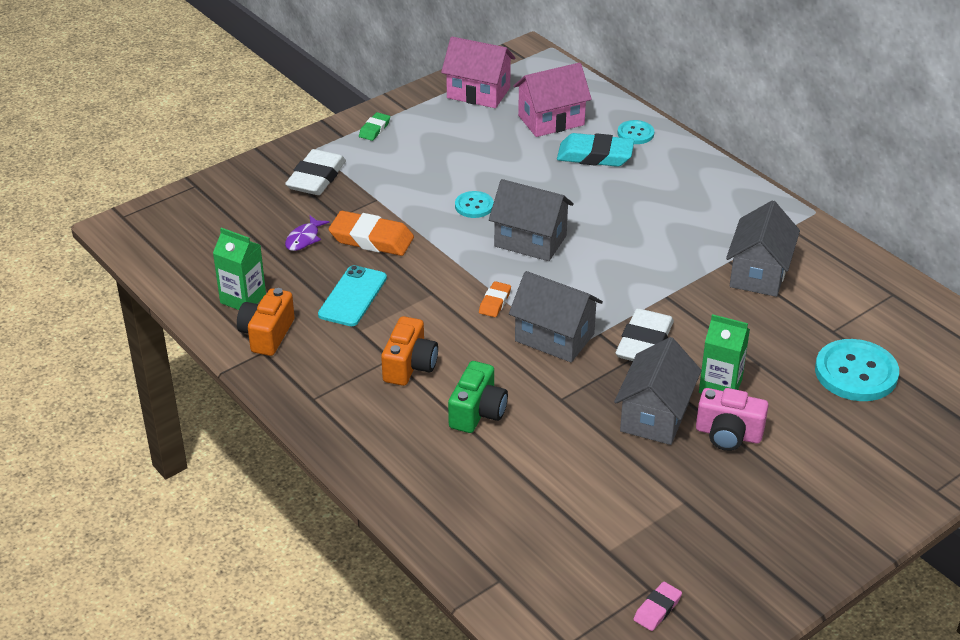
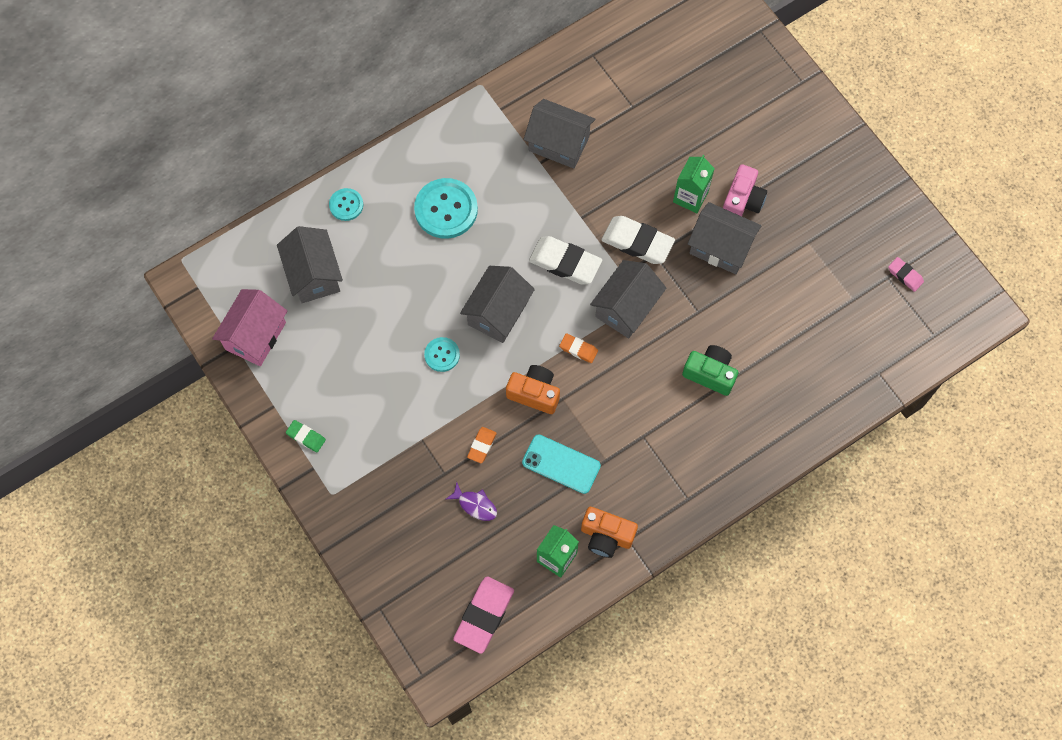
camera: 85 degrees left, 30 degrees up
(181, 252) = (484, 615): none -> pink eraser
(316, 178) = (381, 493): white eraser -> white eraser (565, 263)
(371, 239) = (481, 446): orange eraser -> orange eraser, size x0.52
(409, 366) = (653, 421): orange camera -> orange camera (534, 393)
(551, 120) = (314, 275): pink house -> grey house
(595, 156) = (377, 244): turquoise eraser -> none
(856, 373) = (681, 102): turquoise button -> turquoise button (446, 209)

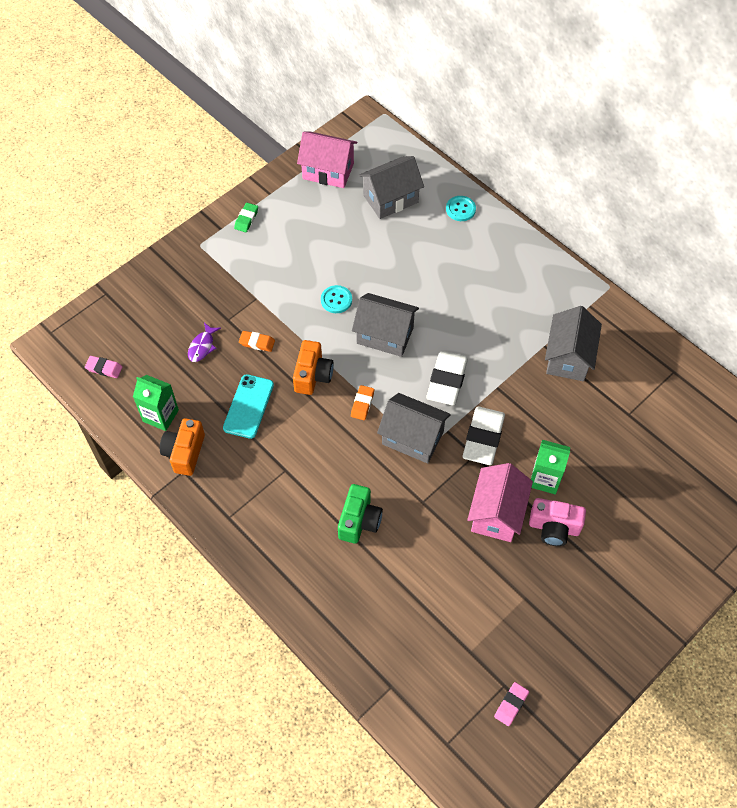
camera: 80 degrees right, 10 degrees down
(446, 209) = (476, 280): turquoise button -> none
(484, 615) = (104, 368): pink eraser -> pink eraser, size x0.52
(720, 247) = (496, 513): grey house -> pink house

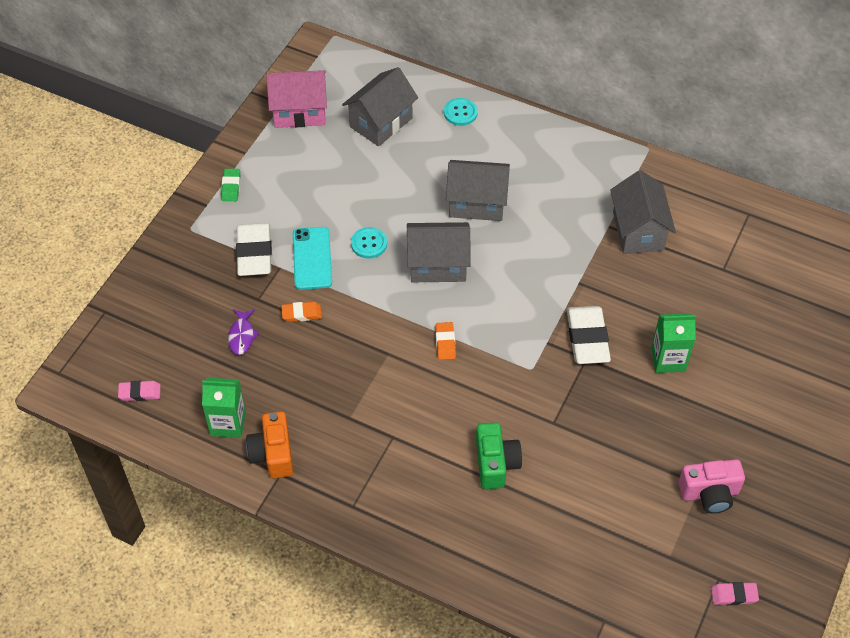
camera: 20 degrees left, 5 degrees down
(248, 406) = (322, 383): turquoise phone -> turquoise phone (312, 258)
(313, 375) = (378, 329): orange camera -> none
(412, 438) = (514, 361): grey house -> grey house (477, 203)
(447, 380) = (524, 292): white eraser -> white eraser (254, 253)
(496, 513) = (635, 410): pink house -> none
(511, 705) = (734, 595): pink eraser -> pink eraser turned 75 degrees clockwise
(554, 527) = (698, 405): pink camera -> pink camera (709, 493)

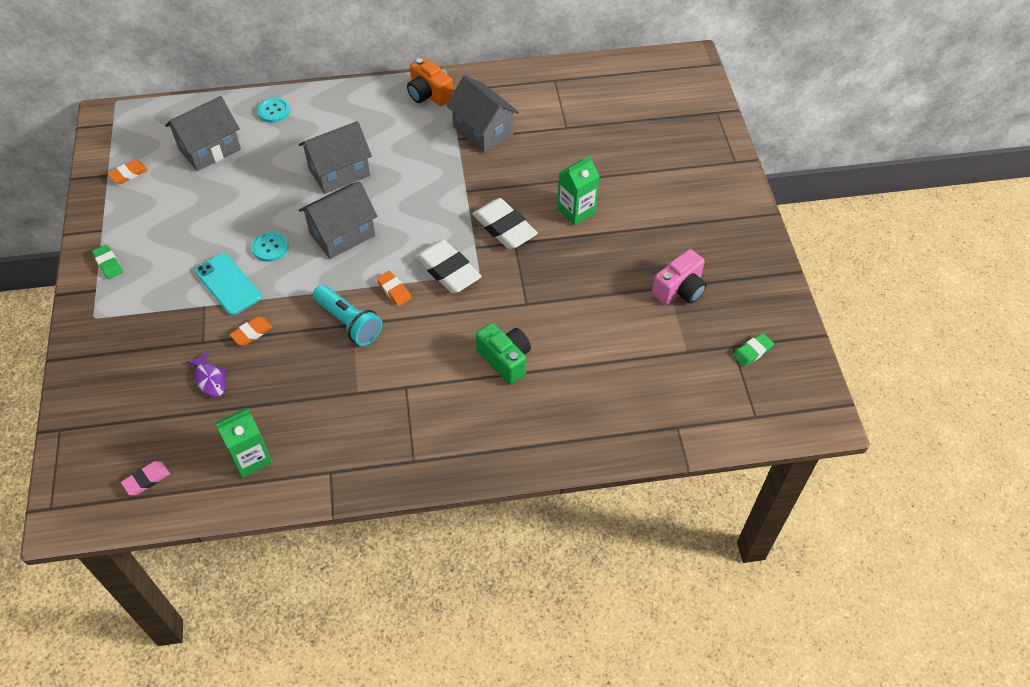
camera: 35 degrees left, 0 degrees up
(254, 253) = (171, 306): white eraser -> white eraser (448, 270)
(273, 454) = (311, 460): orange camera -> orange camera (429, 94)
(299, 112) = (129, 174): pink house -> orange eraser
(381, 122) = (209, 149): grey house -> grey house turned 45 degrees clockwise
(386, 350) = (349, 322): none -> turquoise flashlight
(734, 595) = (752, 352): pink eraser -> green eraser

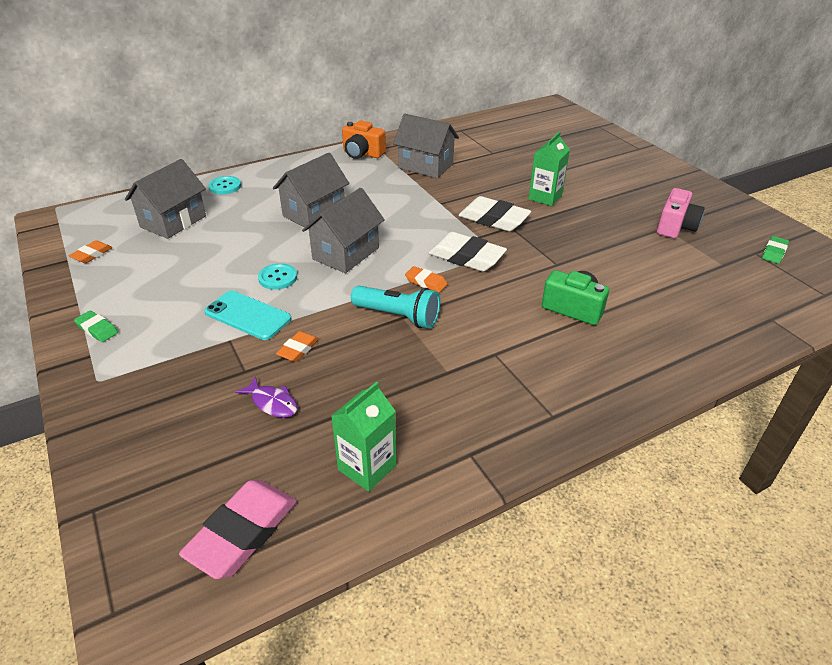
camera: 20 degrees left, 15 degrees down
(146, 480) = (242, 532): pink eraser -> pink eraser, size x1.91

